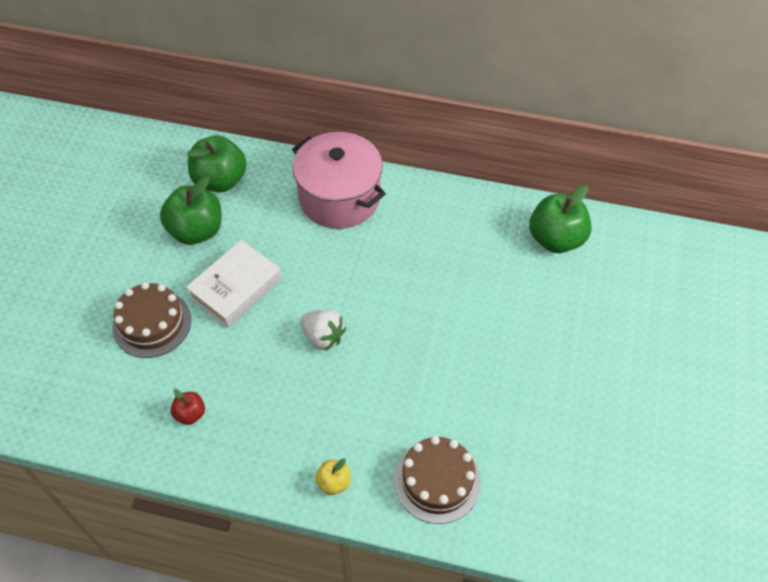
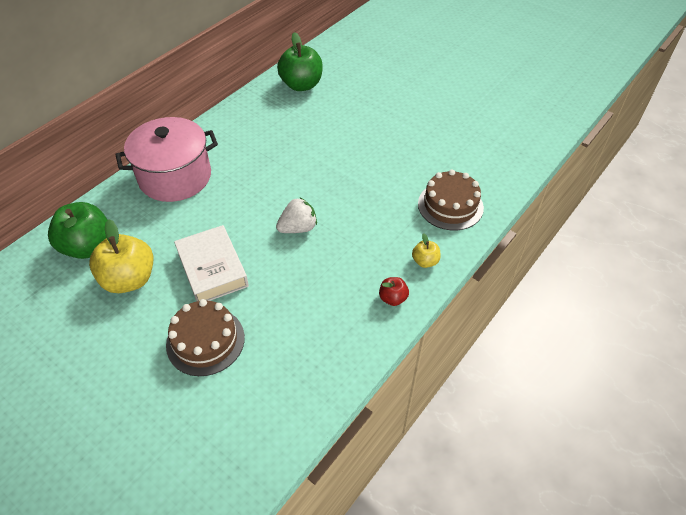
camera: 65 degrees left, 5 degrees down
(190, 414) = (316, 337): red apple -> red apple (393, 298)
(196, 231) = (129, 279): green apple -> yellow apple

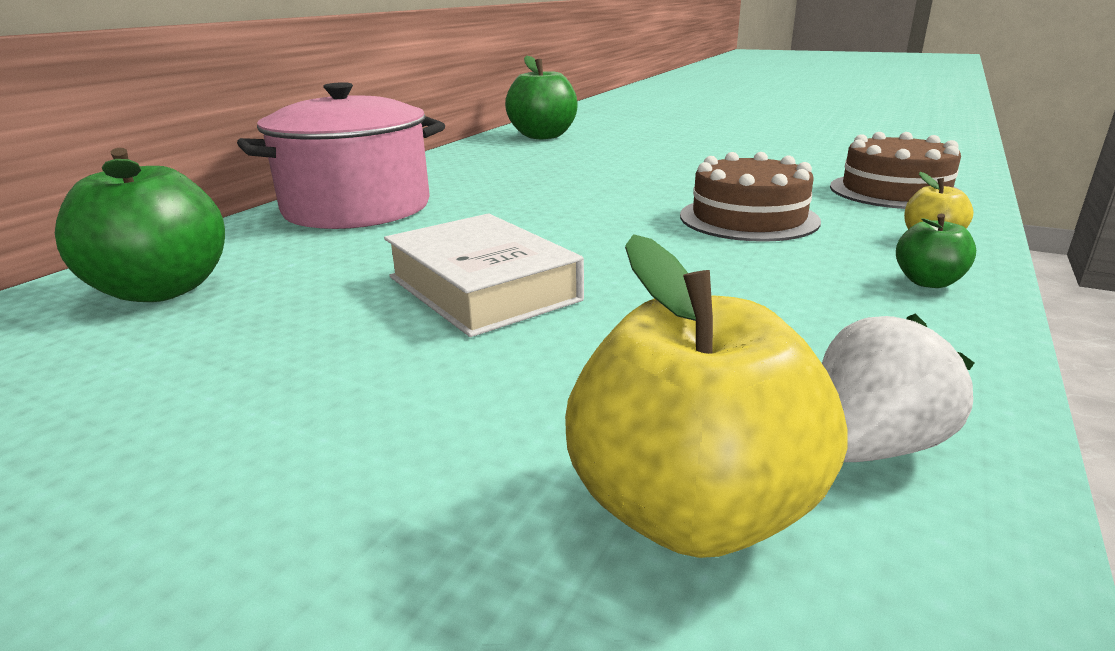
camera: 10 degrees left, 25 degrees down
(129, 279) = (273, 321): yellow apple -> yellow apple (691, 510)
(205, 341) = (521, 392): brown cake -> brown cake (748, 218)
(298, 228) = (638, 231): white strawberry -> white strawberry (870, 446)
(393, 298) = (928, 282): red apple -> green apple

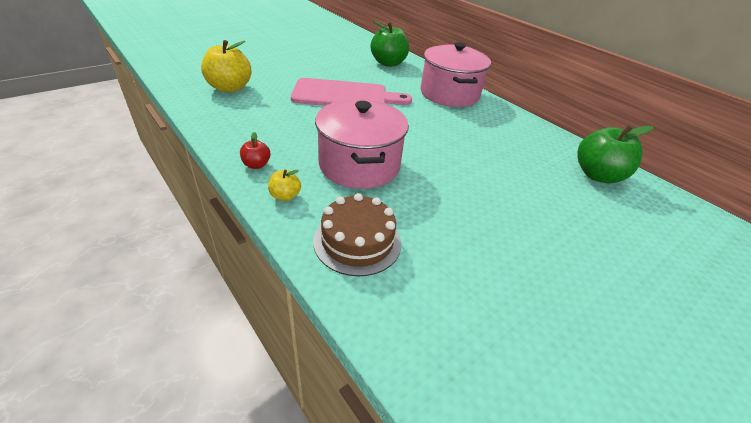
camera: 110 degrees right, 15 degrees up
(482, 288) = (345, 95): white book -> pink cutting board
(748, 218) = (359, 165): brown cake -> pink pot
(870, 446) = (216, 109): white strawberry -> none
(928, 282) = (256, 165): green apple -> red apple

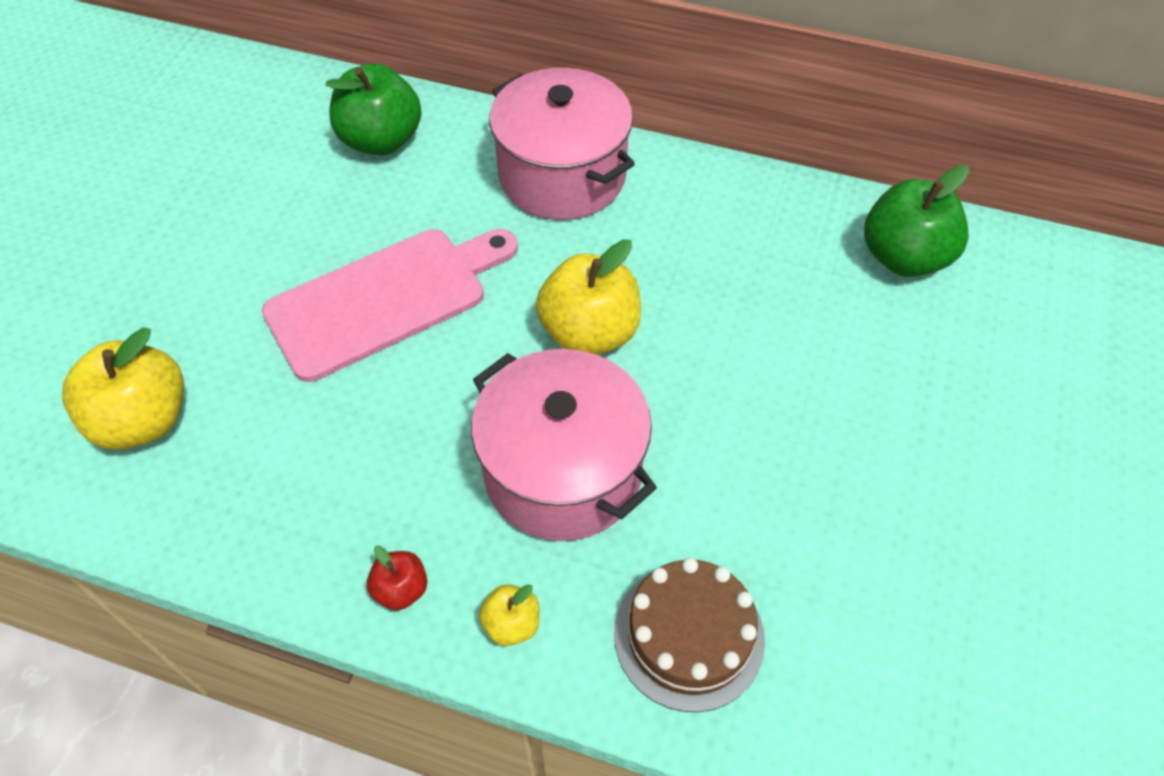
camera: 30 degrees left, 15 degrees up
(415, 134) = (589, 332): none -> yellow apple

